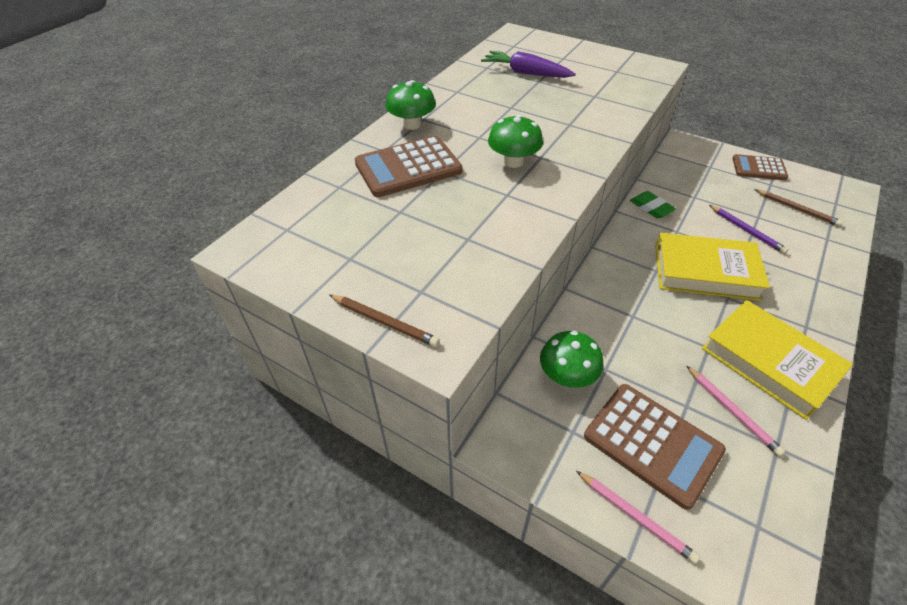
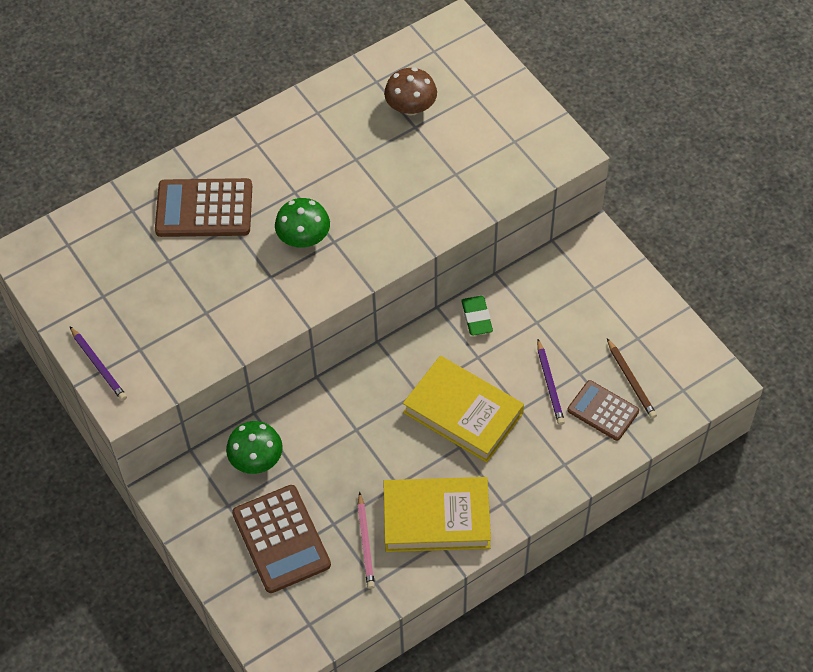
camera: 25 degrees right, 10 degrees up
(384, 322) = (98, 365): brown pencil -> purple pencil
(412, 124) = (241, 149): green mushroom -> none
(525, 73) = (411, 107): purple carrot -> brown mushroom
(635, 517) = (227, 581): pink pencil -> none
(759, 168) = (647, 311): brown calculator -> brown calculator (603, 411)
(769, 362) = (436, 518): yellow book -> yellow book turned 75 degrees counterclockwise

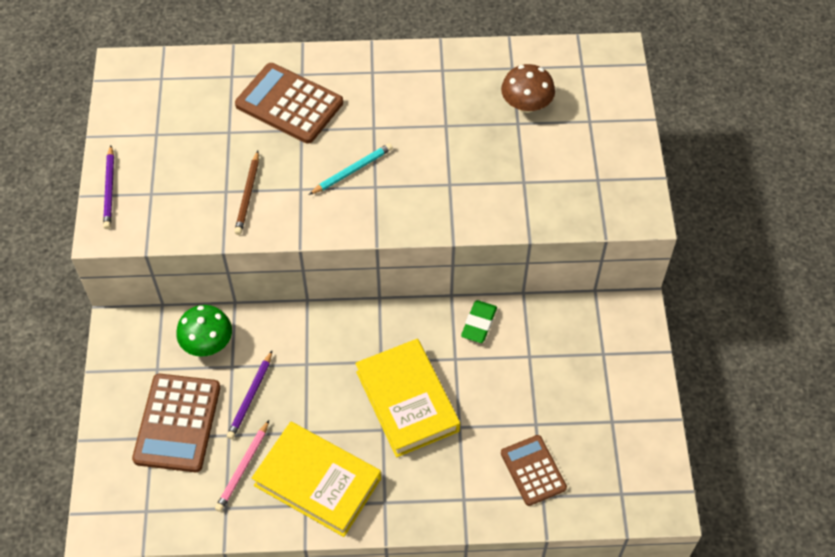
camera: 30 degrees right, 0 degrees up
(304, 238) = (352, 170): green mushroom -> turquoise pencil
(550, 384) = (502, 419): purple pencil -> purple pencil (250, 397)
(631, 380) = (578, 457): brown pencil -> brown pencil (248, 195)

